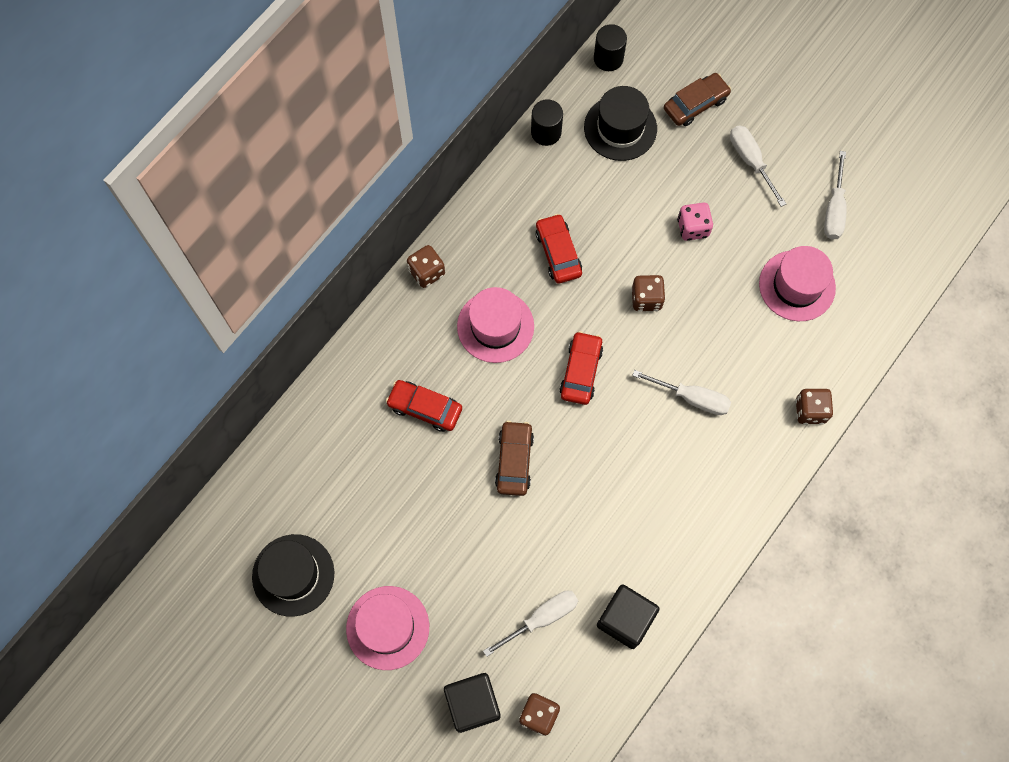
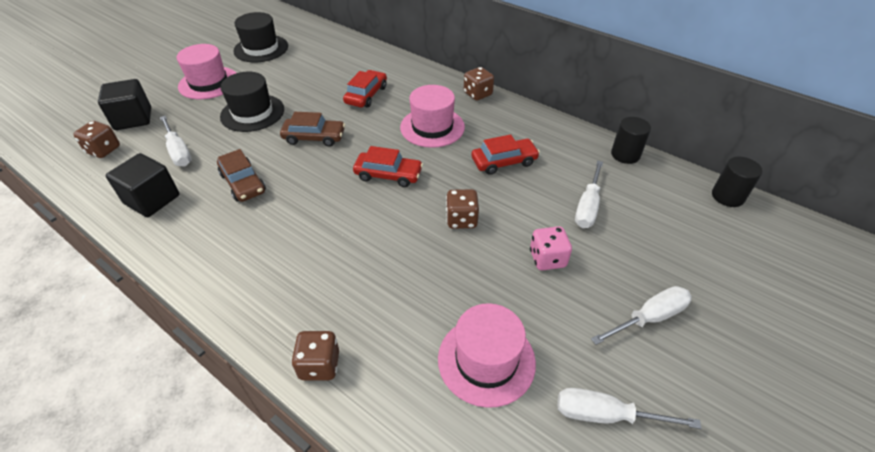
camera: 90 degrees right, 25 degrees down
(620, 128) = (649, 204): black hat -> black hat (252, 113)
(692, 398) = (352, 252): white screwdriver -> white screwdriver (587, 207)
(695, 104) = (706, 266): brown car -> brown car (243, 183)

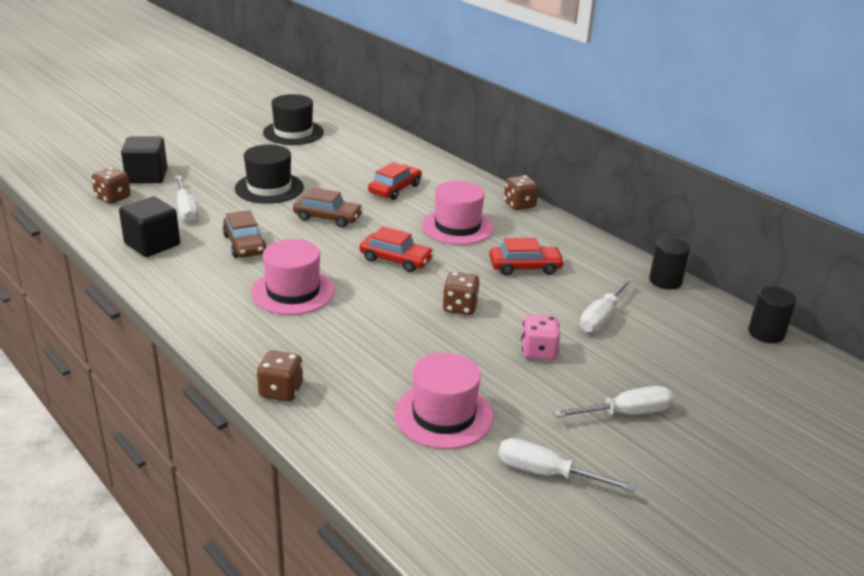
camera: 10 degrees right, 15 degrees down
(208, 83) = (230, 156): pink hat -> pink hat (293, 292)

